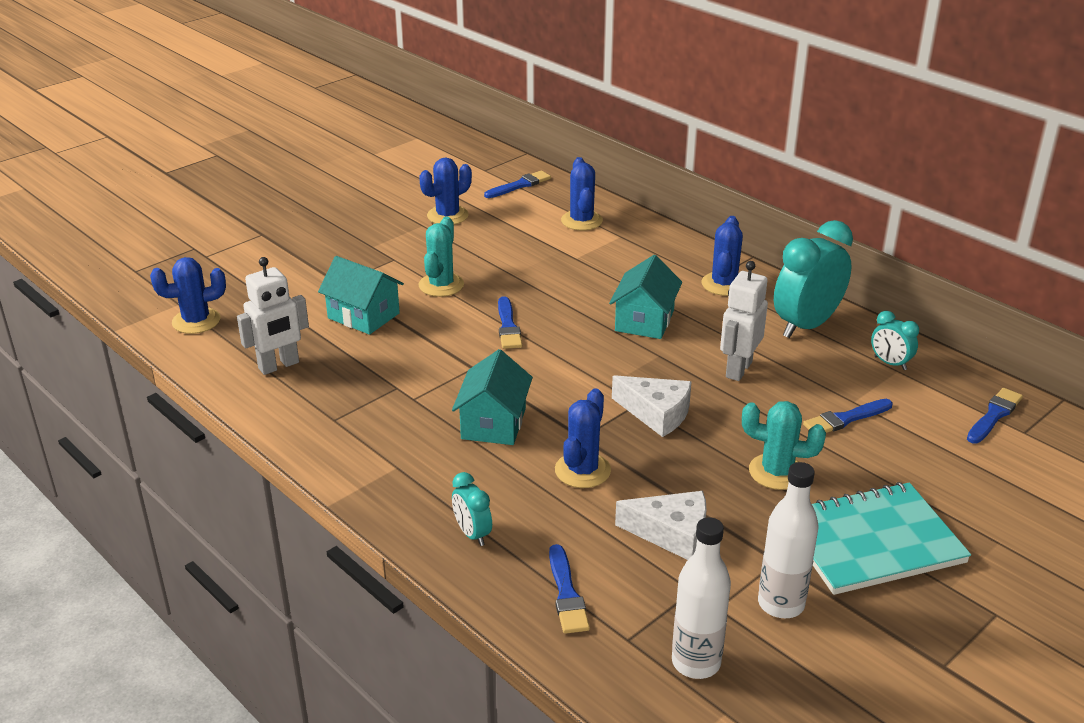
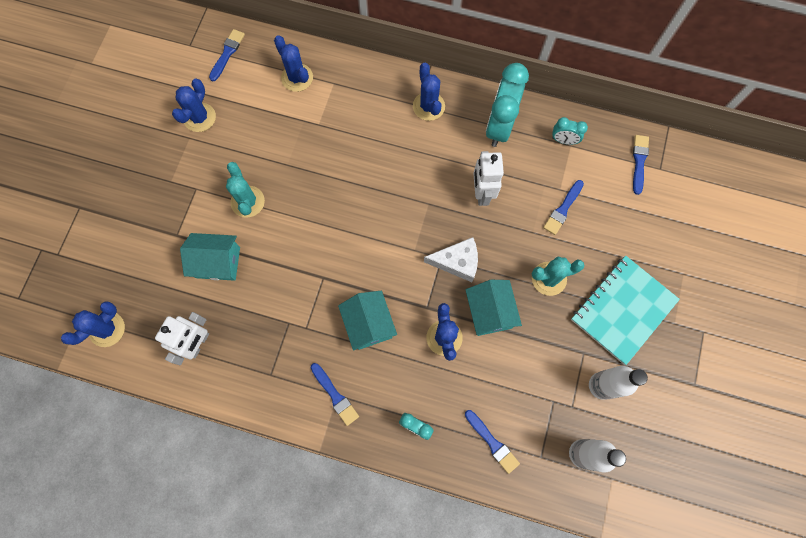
camera: 30 degrees left, 40 degrees up
(508, 326) = (319, 223): blue brush -> blue brush (335, 395)
(644, 321) = (400, 172): turquoise house -> turquoise house (489, 312)
(671, 533) = (520, 363): white cheese -> none

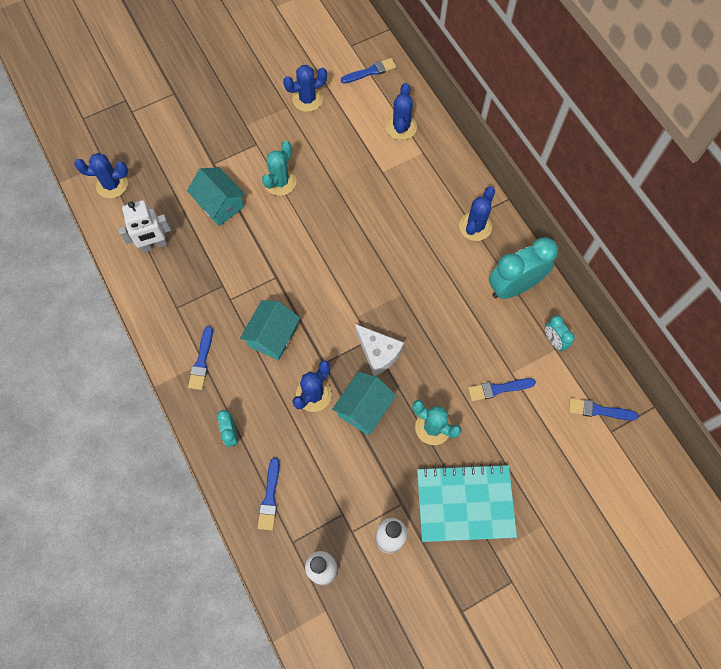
camera: 45 degrees right, 5 degrees down
(481, 193) = (448, 322): white robot -> none
(639, 162) = (599, 410): blue brush -> blue brush turned 135 degrees counterclockwise

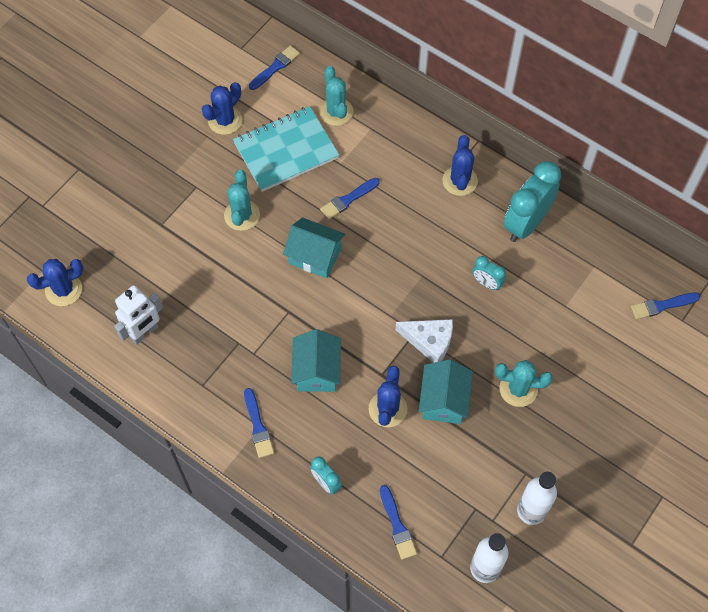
camera: 25 degrees left, 5 degrees down
(220, 204) = (191, 263): turquoise house -> turquoise house (315, 256)
(401, 127) = (336, 112): blue cactus -> turquoise cactus
(465, 503) = (584, 445): turquoise notebook -> turquoise notebook (286, 150)
(498, 389) = (560, 326): blue brush -> blue brush (348, 199)
(554, 341) = (589, 259): turquoise clock -> turquoise clock (486, 283)

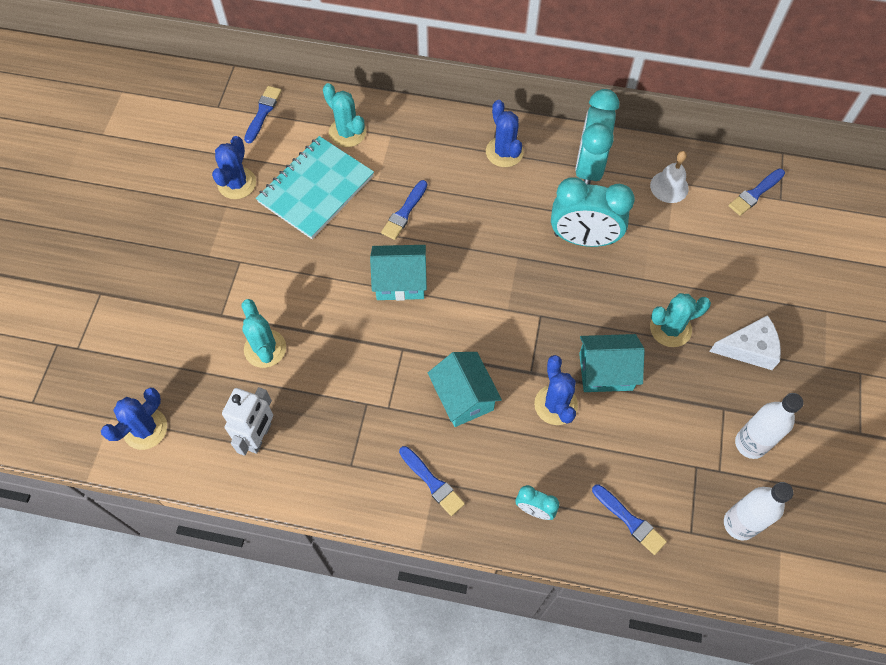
camera: 25 degrees left, 0 degrees up
(242, 215) = (303, 271): turquoise cactus -> turquoise cactus (265, 348)
(429, 341) = (559, 318): white cheese -> white cheese (749, 348)
(443, 400) = (605, 371): turquoise house -> turquoise house turned 75 degrees counterclockwise
(486, 283) = (583, 239): turquoise clock -> turquoise clock, size x2.04
(587, 268) = (669, 187): none -> white bell

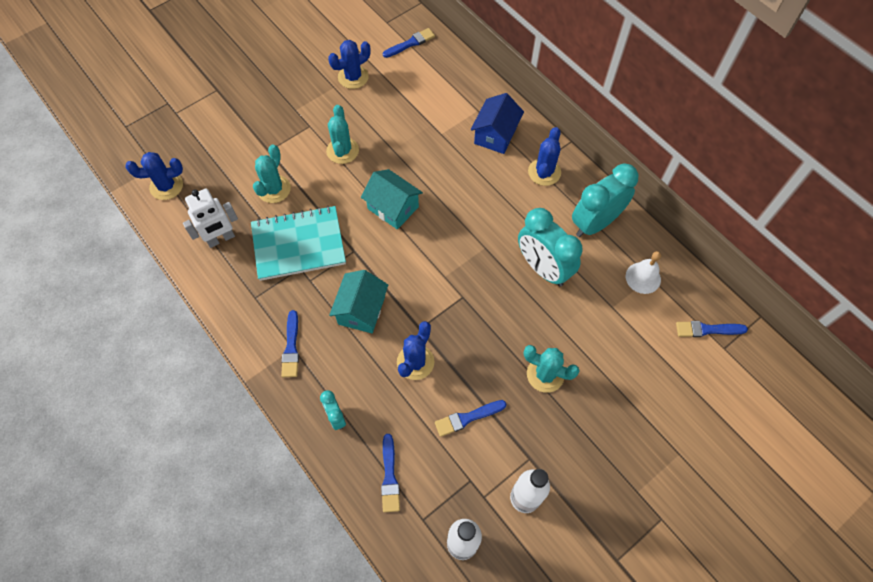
camera: 40 degrees right, 0 degrees up
(316, 189) = (397, 113): turquoise notebook -> turquoise notebook (298, 244)
(347, 132) = (451, 90): turquoise cactus -> turquoise cactus (342, 151)
(404, 212) = (438, 166): blue brush -> blue brush (467, 418)
(429, 147) = (495, 135): none -> blue house
(605, 371) = (470, 367): turquoise house -> none
(749, 348) = (590, 433): white cheese -> none

